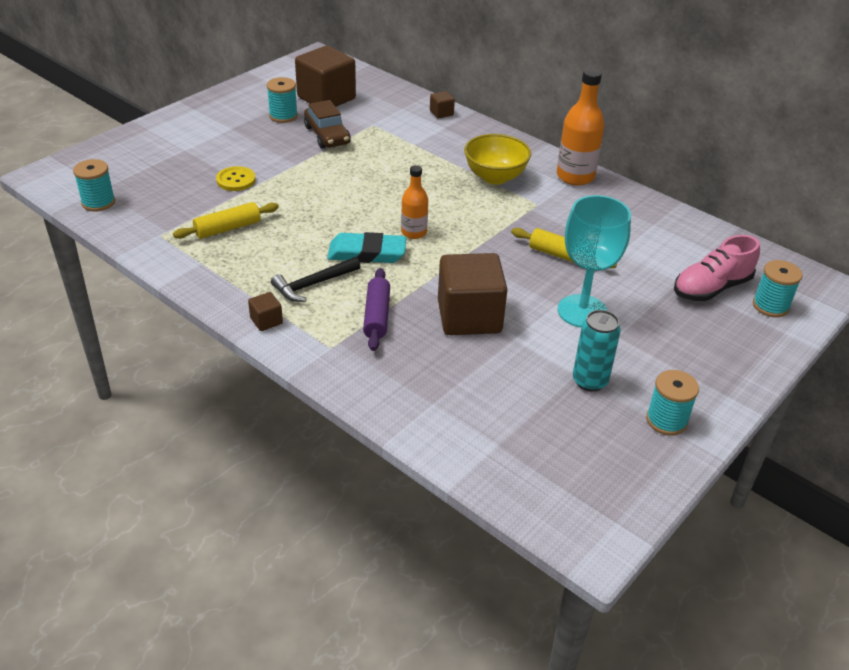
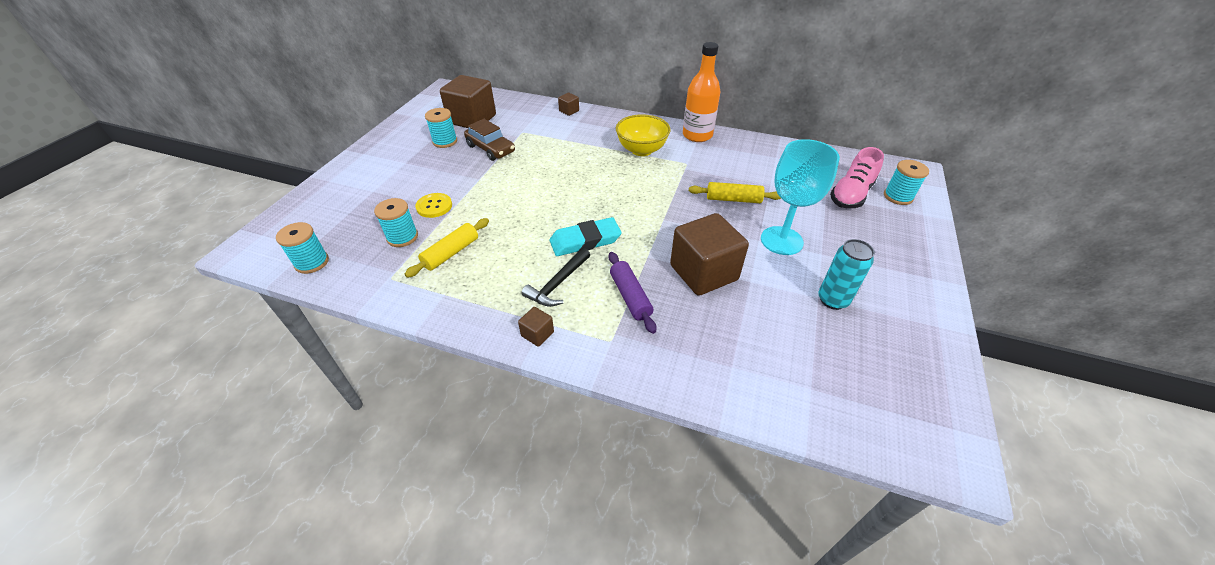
camera: 20 degrees left, 5 degrees up
(414, 232) = (611, 212): orange bottle -> none
(666, 420) = (911, 315): turquoise spool -> turquoise spool (402, 237)

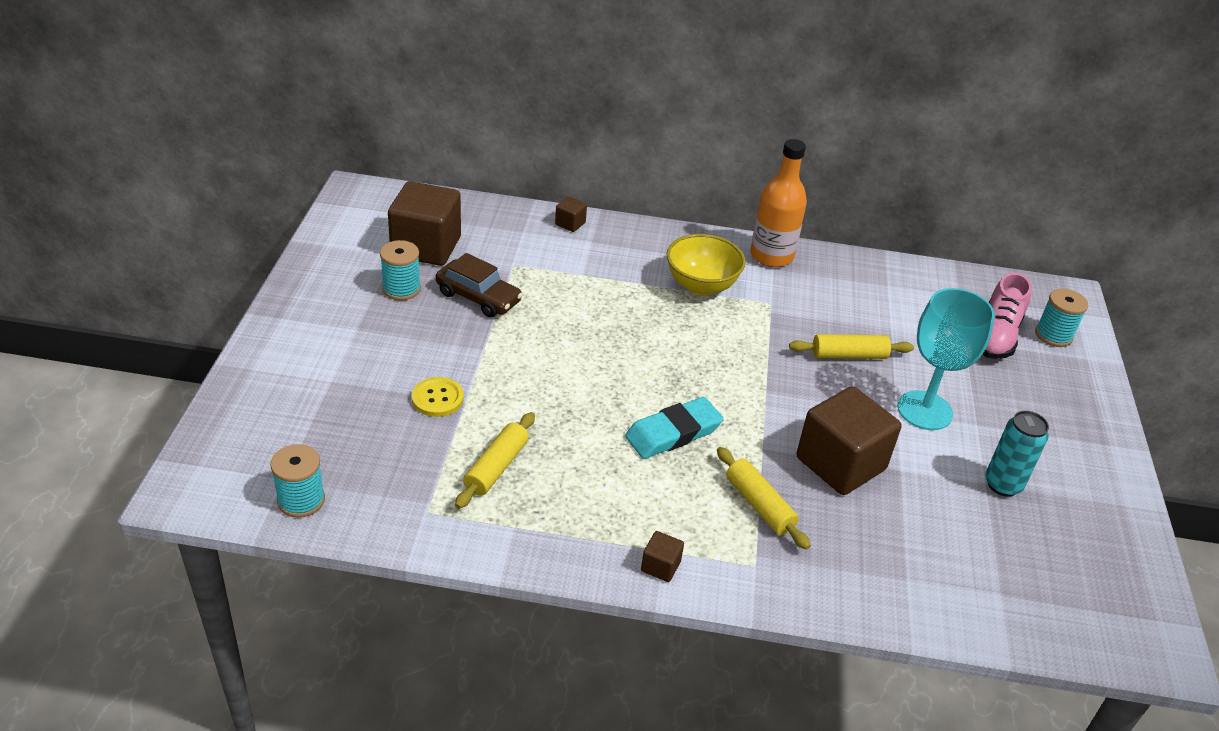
camera: 15 degrees left, 5 degrees down
(402, 237) = (414, 450): turquoise spool -> none
(558, 284) = (660, 497): black hammer -> none
(630, 297) = (759, 505): purple rolling pin -> yellow rolling pin

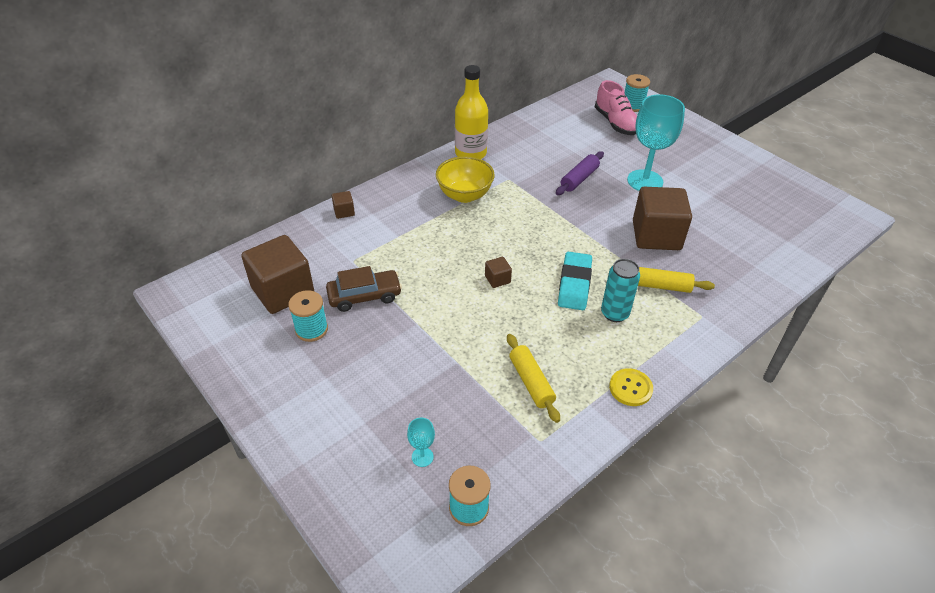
camera: 45 degrees left, 5 degrees up
(329, 439) = (422, 457): none -> turquoise goblet
(437, 398) = (440, 374): yellow button -> yellow button (630, 388)
(660, 566) = (674, 356): brown cube -> brown cube (497, 279)
(771, 256) = (470, 153): orange bottle -> yellow bottle
(849, 355) = (579, 179): yellow rolling pin -> purple rolling pin
(1002, 484) = (718, 191): turquoise can -> turquoise can (614, 313)

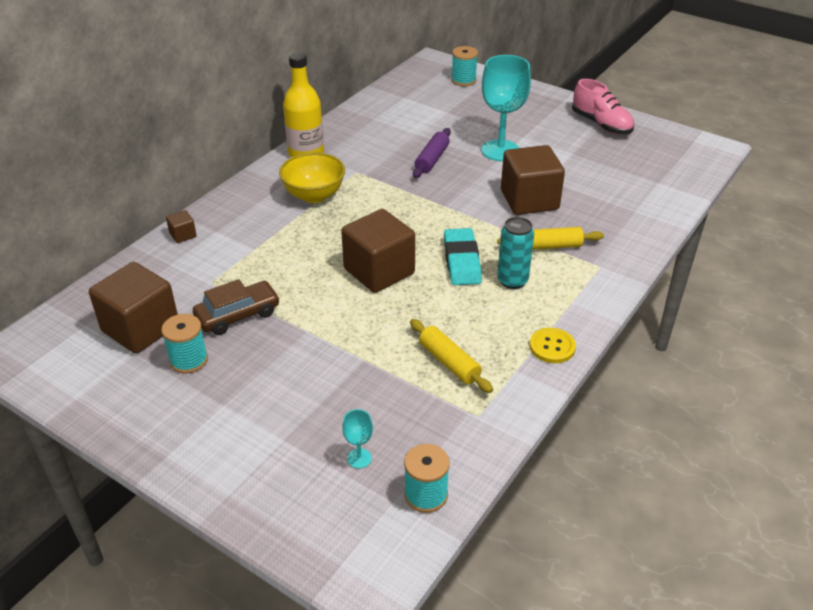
camera: 15 degrees left, 5 degrees down
(497, 279) = (379, 271): brown cube -> brown cube, size x2.35
(615, 123) = (451, 100): pink shoe -> pink shoe (601, 124)

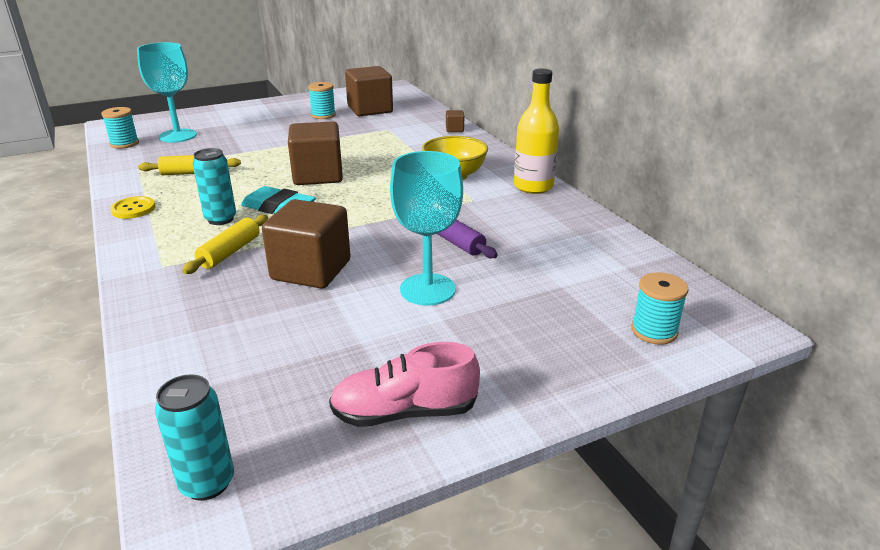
camera: 120 degrees right, 10 degrees down
(238, 315) = (342, 130): brown car -> none
(359, 458) = (178, 136): turquoise goblet -> turquoise goblet, size x2.34
(698, 153) = (207, 483): none -> turquoise can

